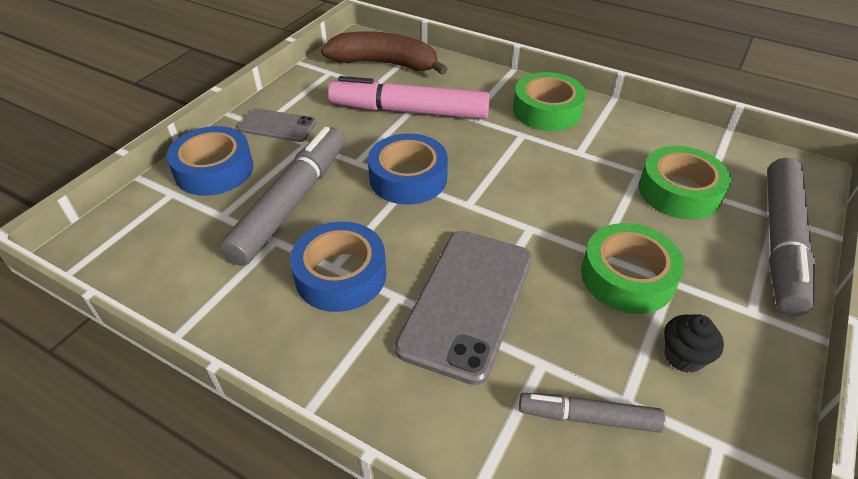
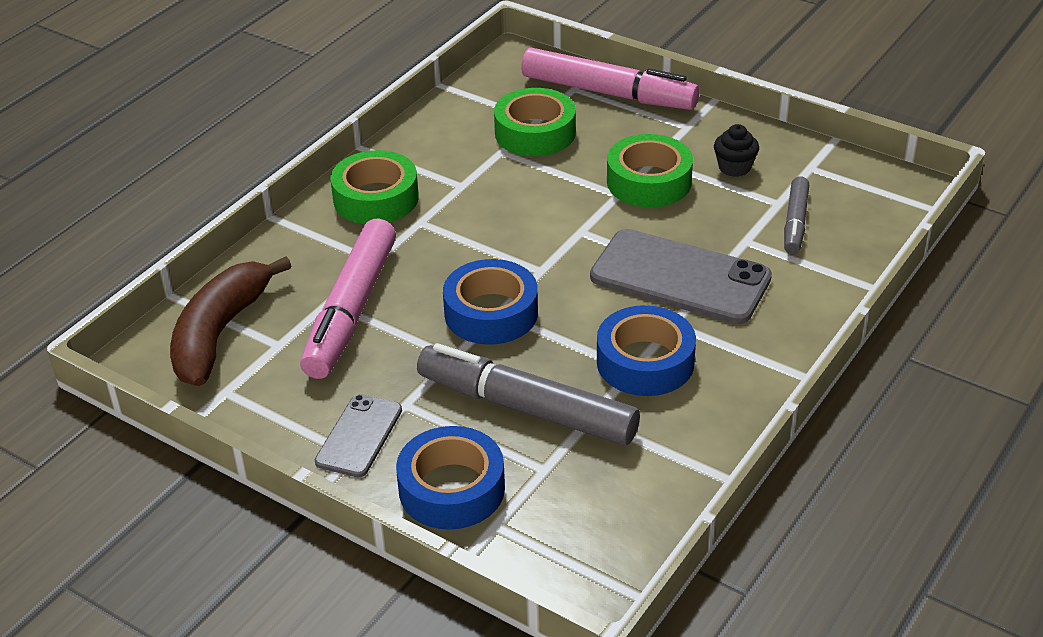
camera: 85 degrees left, 5 degrees down
(781, 242) = (608, 93): grey marker -> pink marker

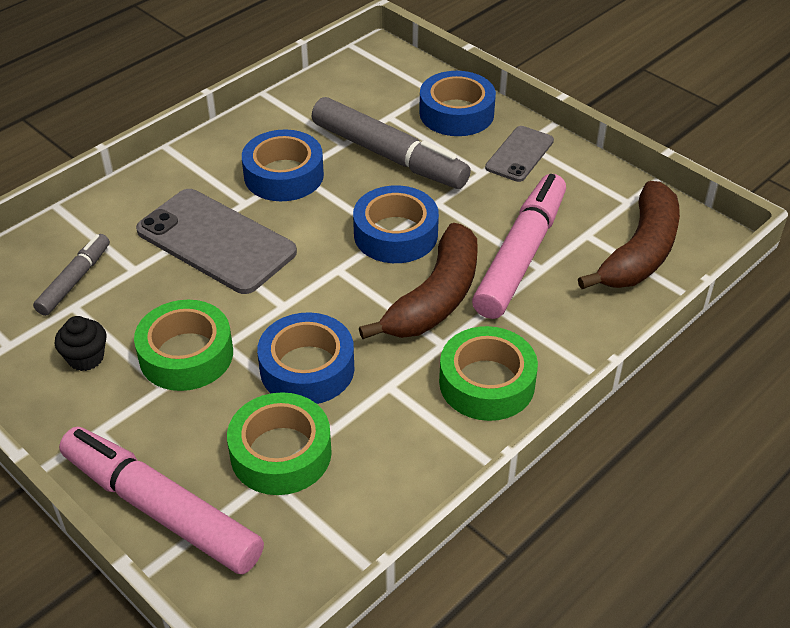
camera: 170 degrees left, 5 degrees up
(435, 257) = (435, 298): none -> brown banana
(537, 187) = (307, 368): none -> blue tape

